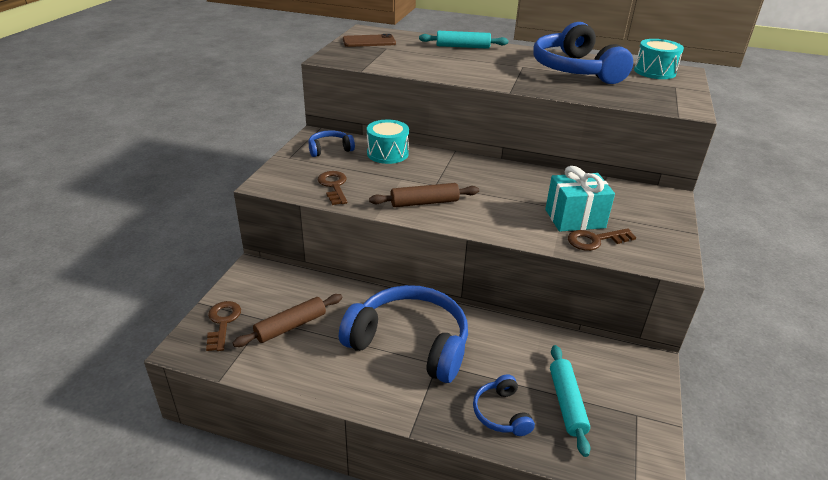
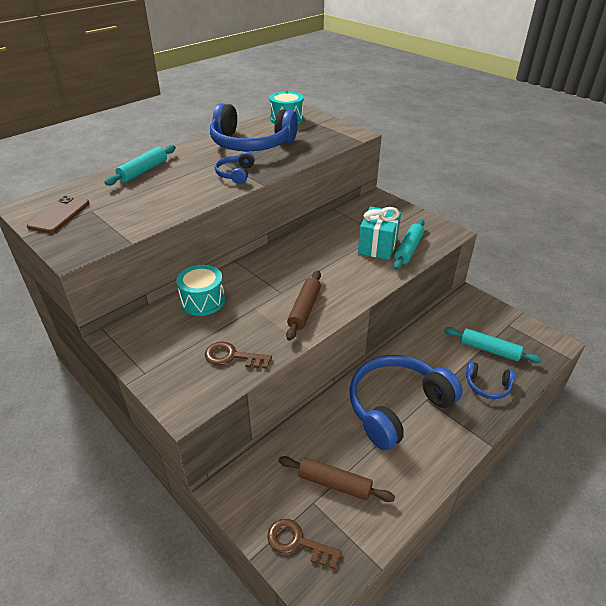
camera: 60 degrees left, 5 degrees up
(291, 326) = (334, 483): brown rolling pin -> brown rolling pin turned 60 degrees counterclockwise
(330, 149) = (157, 336): blue headphones -> blue headphones (235, 174)
(595, 240) = (408, 249): brown key -> turquoise rolling pin

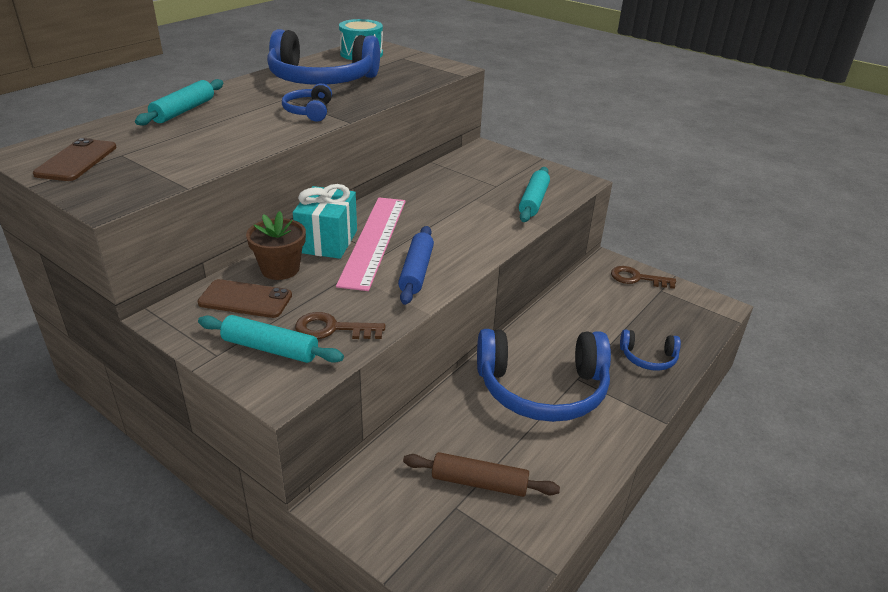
camera: 10 degrees left, 5 degrees down
(173, 326) = (245, 299): none -> brown phone
(203, 301) = (280, 269): turquoise drum -> brown flower pot
(277, 279) = (374, 240): none -> pink ruler
(298, 542) = (444, 555): brown key -> brown key (637, 278)
(304, 309) = (416, 271): brown rolling pin -> blue rolling pin
(377, 246) = (495, 199): turquoise gift -> turquoise gift (327, 241)
(396, 406) = (542, 389): blue headphones -> blue headphones turned 135 degrees counterclockwise
(489, 350) = (643, 319): turquoise rolling pin -> turquoise rolling pin (270, 348)

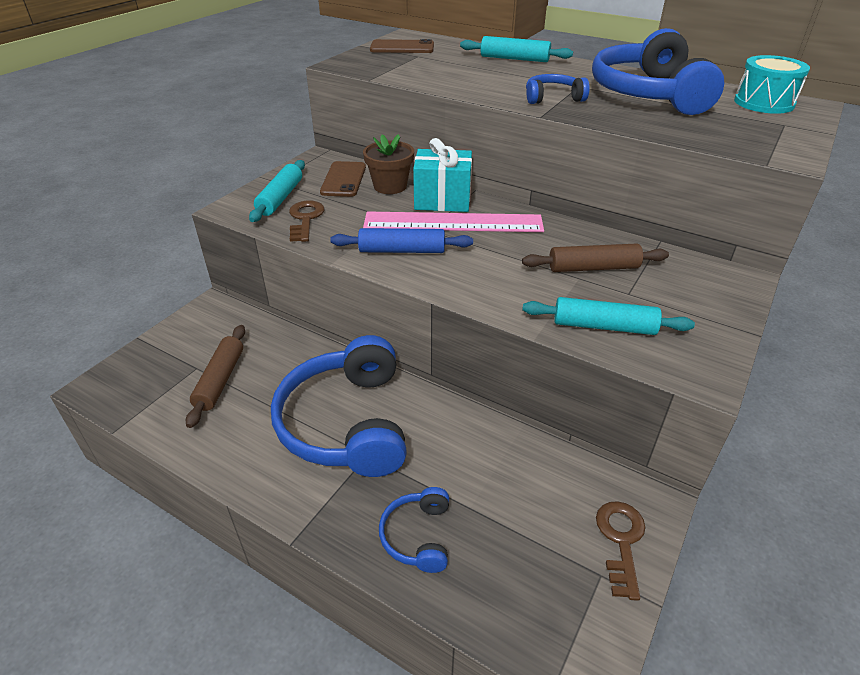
camera: 85 degrees right, 5 degrees up
(462, 191) = (593, 268): none -> brown rolling pin

